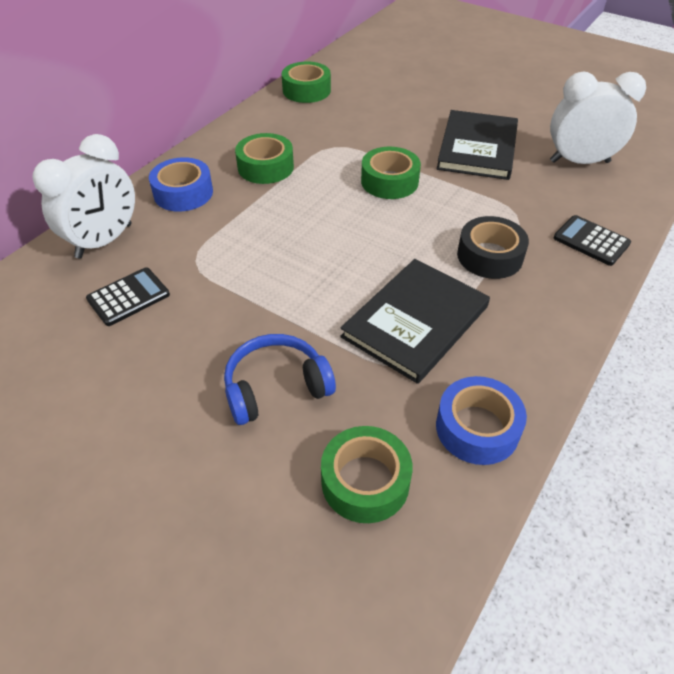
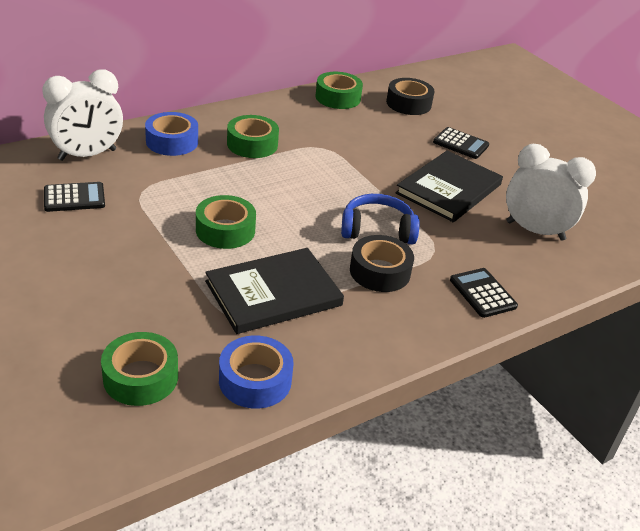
camera: 20 degrees right, 10 degrees down
(276, 388) = (129, 295): blue headphones -> blue headphones (377, 230)
(374, 75) = (408, 103): none -> black tape
(389, 181) = (345, 188): green tape -> green tape (225, 230)
(450, 100) = (460, 144): none -> black calculator

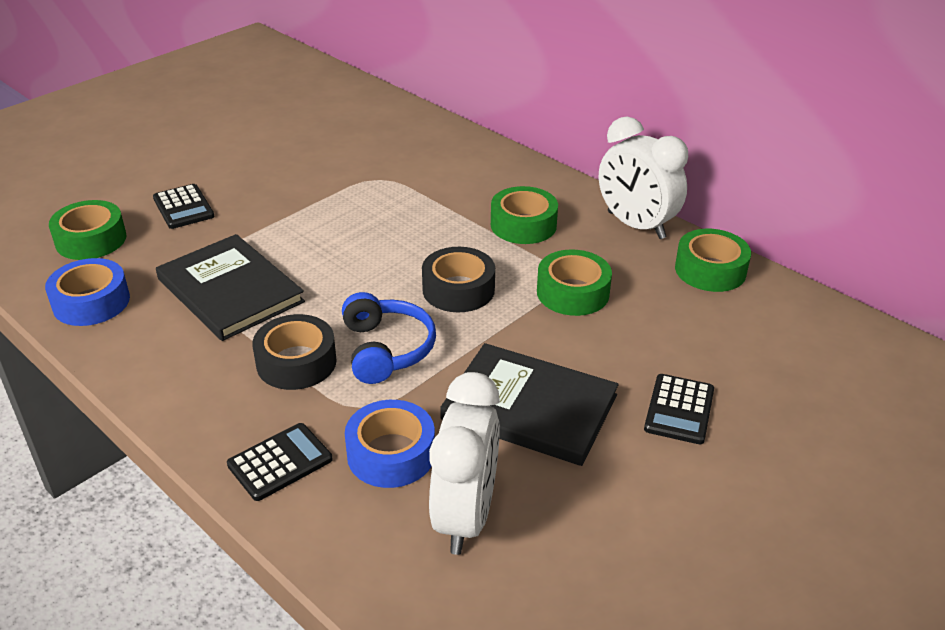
camera: 80 degrees right, 0 degrees up
(74, 198) = (346, 149): black calculator -> black calculator (183, 207)
(87, 155) = (426, 137): white clock -> white clock (636, 225)
(172, 142) = (488, 175): blue tape -> blue tape (391, 454)
(225, 230) = (332, 240): green tape -> green tape (573, 292)
(408, 103) = (762, 339): black tape -> black tape (458, 289)

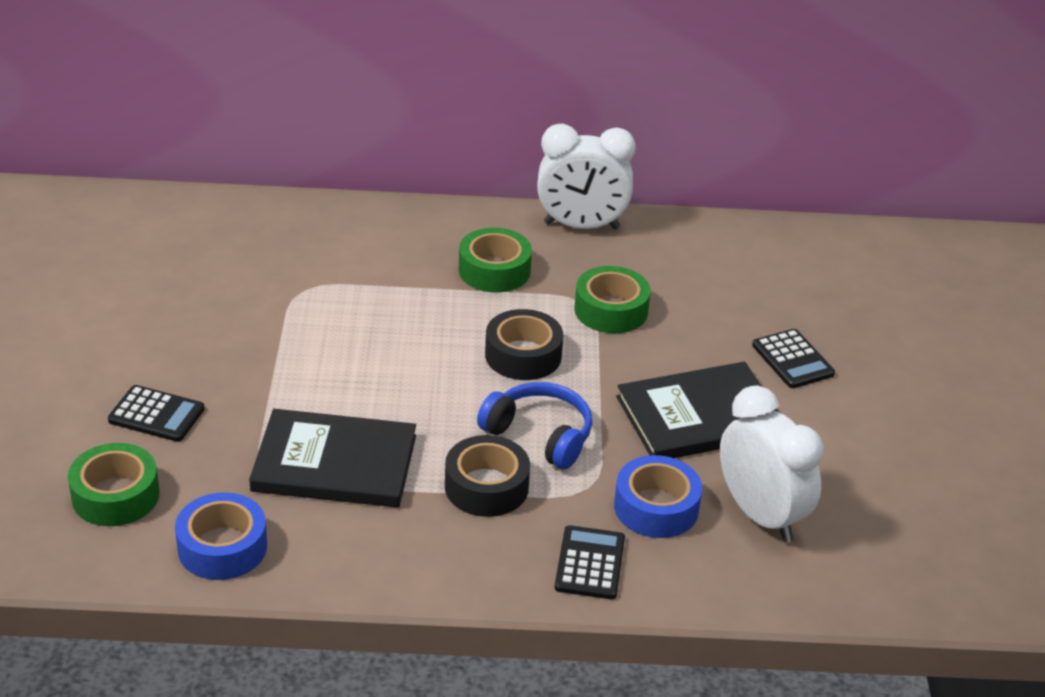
camera: 45 degrees left, 0 degrees up
(710, 270) = (681, 238): green tape -> none

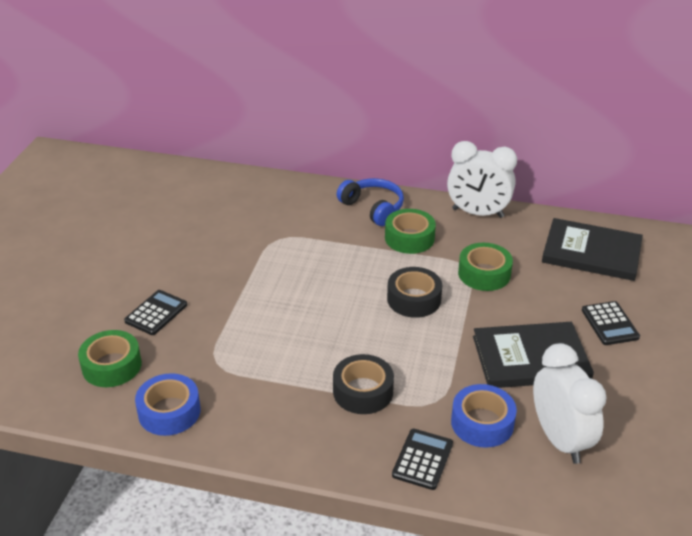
camera: 15 degrees right, 0 degrees up
(156, 415) = (156, 313): black calculator -> black calculator turned 90 degrees counterclockwise
(334, 463) = (263, 361): black book -> black book (591, 252)
(539, 435) = (410, 358): blue headphones -> blue headphones (373, 208)

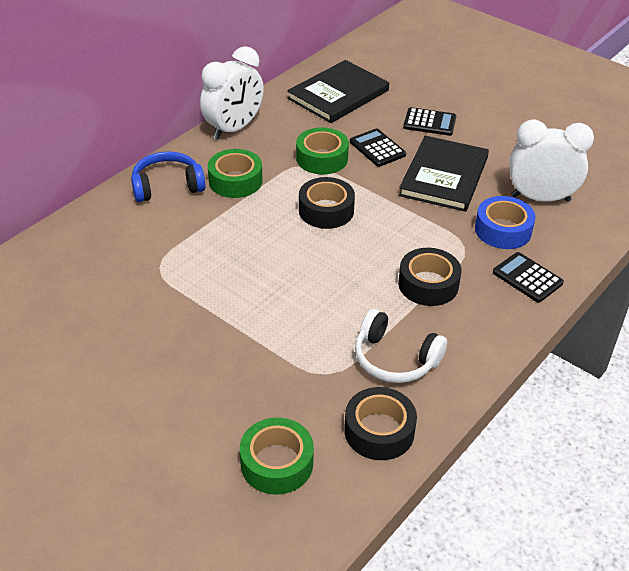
camera: 65 degrees left, 5 degrees up
(156, 313) = (212, 401): black calculator -> black calculator (377, 148)
(169, 412) = (379, 431): blue tape -> black tape
(255, 397) = (395, 359): none -> white headphones

